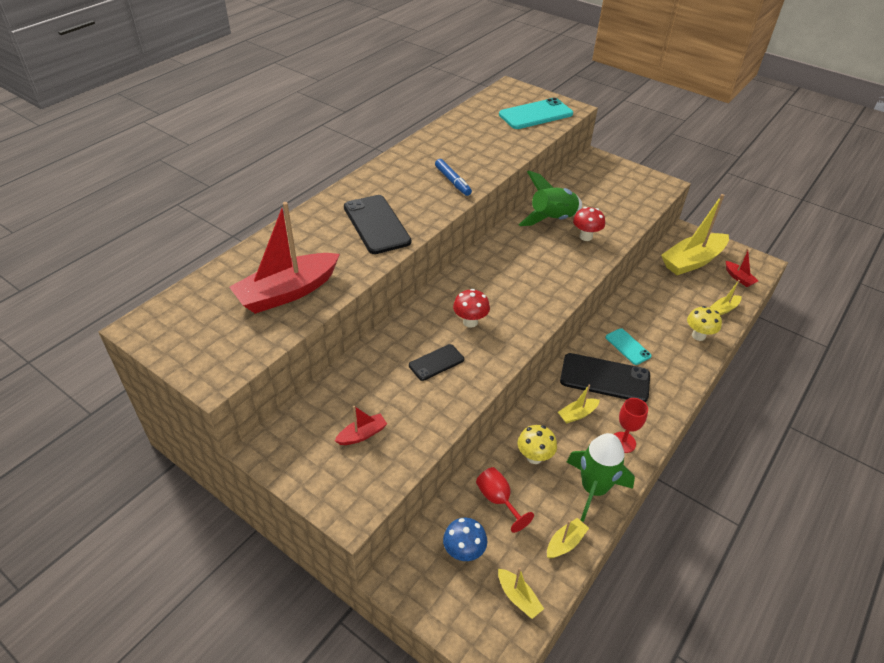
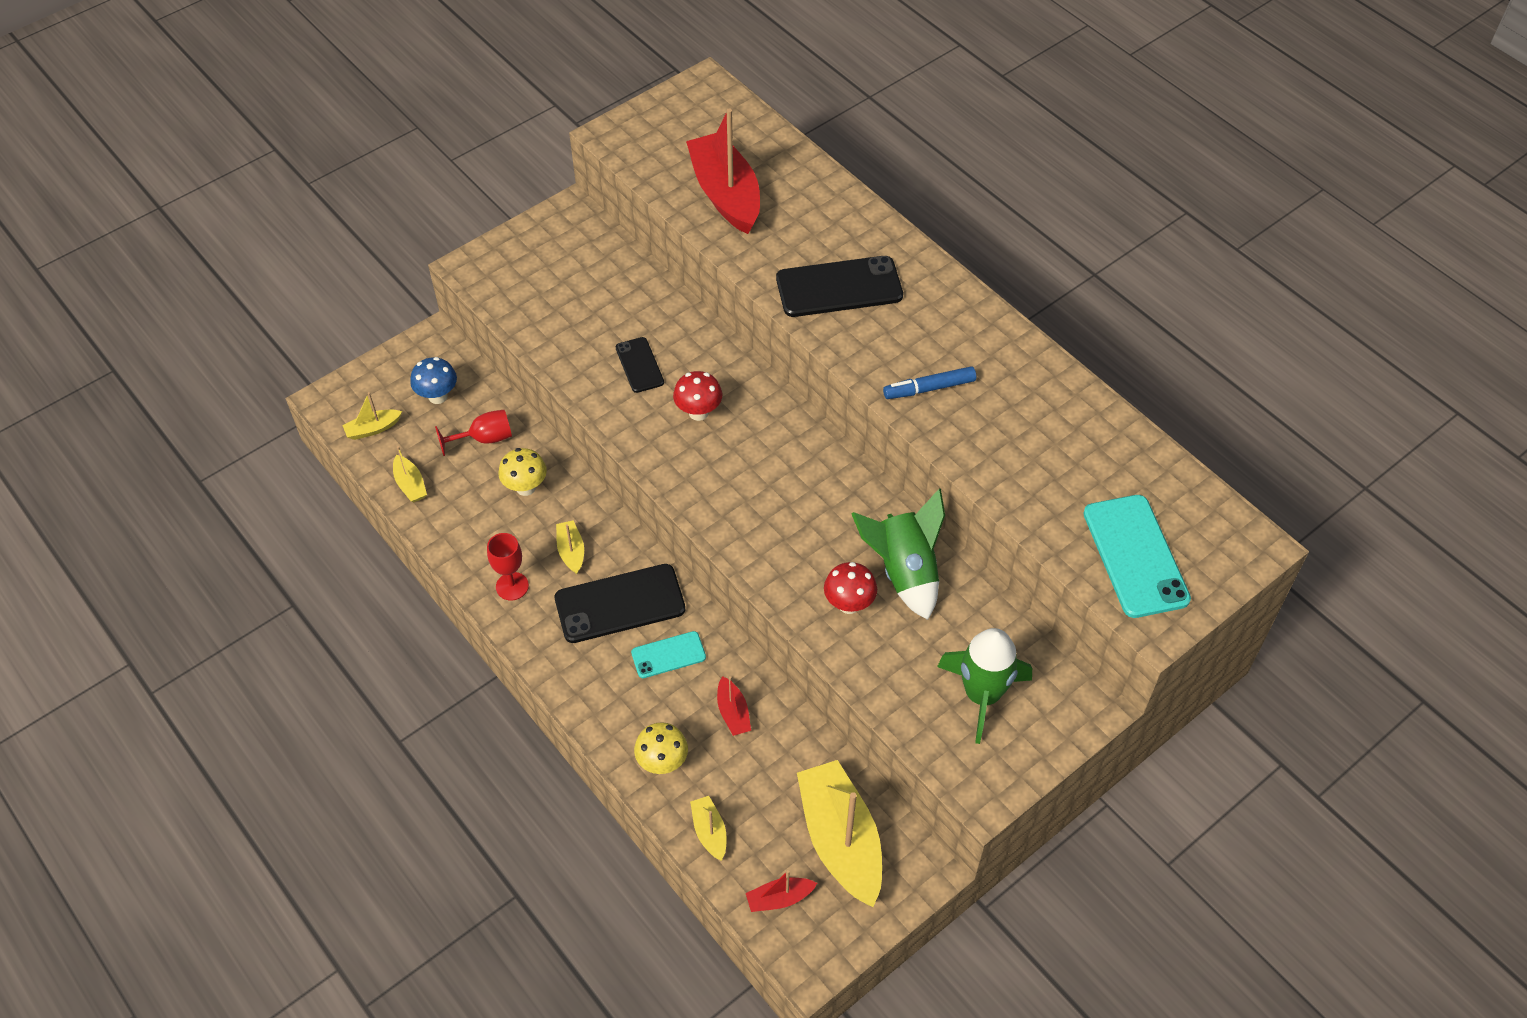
camera: 105 degrees right, 10 degrees up
(362, 434) = (558, 286): red boat -> red boat (733, 712)
(593, 489) = (462, 532): green rocket -> green rocket (982, 695)
(604, 378) = (620, 604): black phone -> black phone turned 45 degrees clockwise

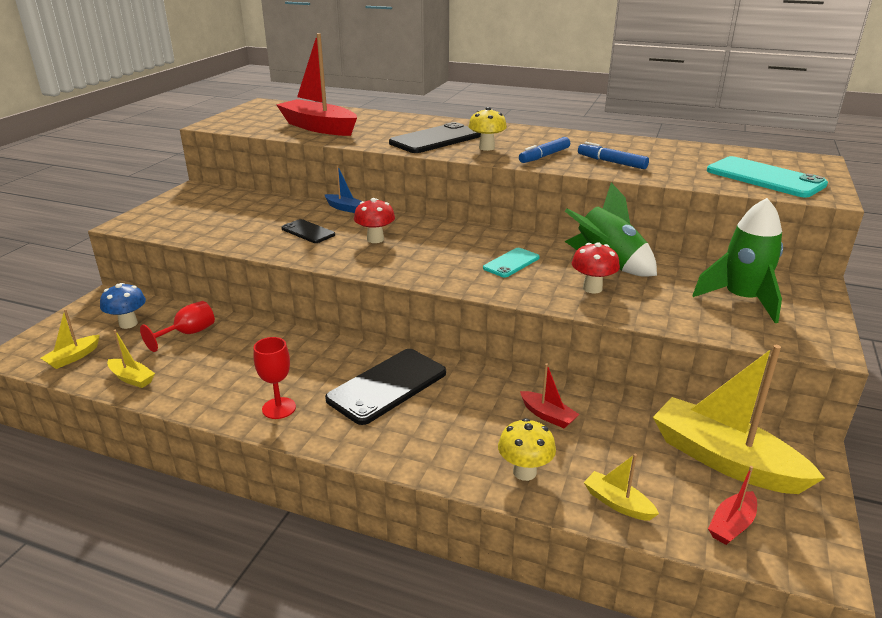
camera: 30 degrees left, 25 degrees down
(525, 487) = (246, 348): yellow mushroom -> yellow mushroom (486, 148)
(571, 551) = (317, 370): yellow boat -> none
(668, 655) = (458, 401): turquoise phone -> turquoise phone (511, 263)
(707, 329) = (344, 208): none -> blue boat
(993, 439) = (611, 162): none -> blue marker

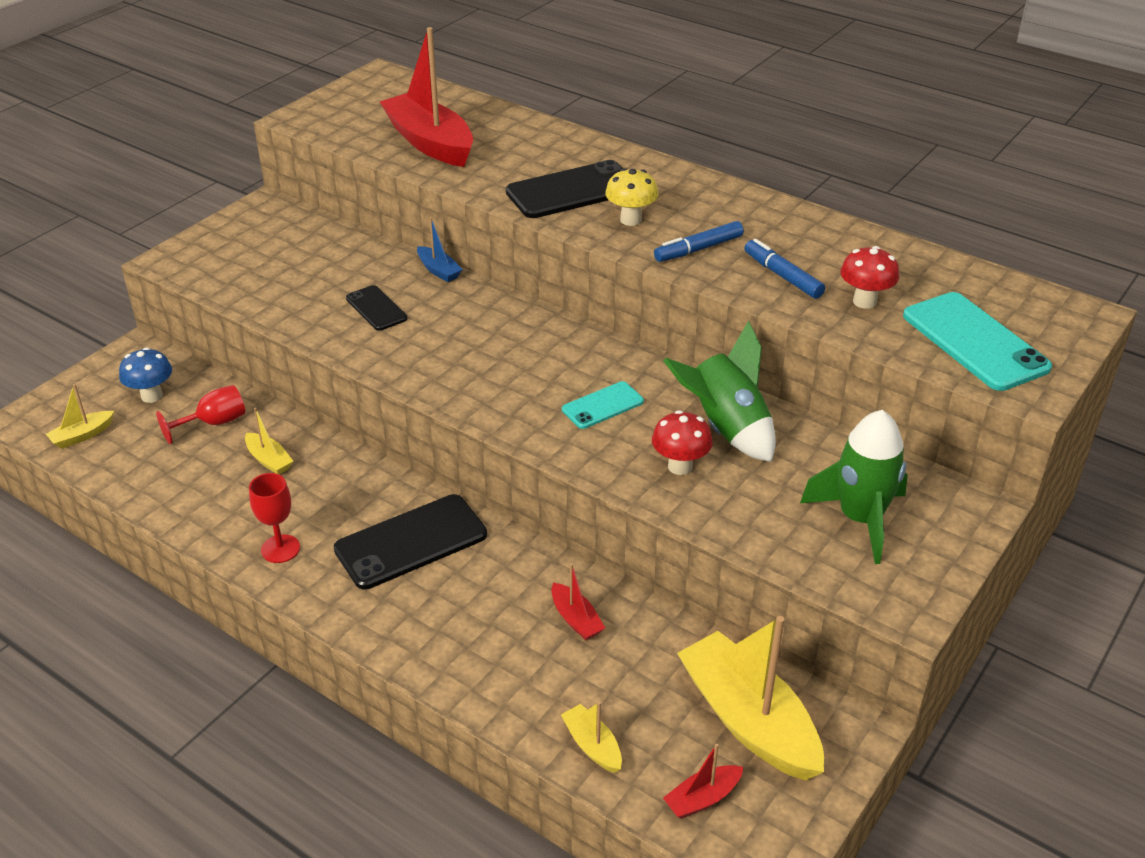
camera: 15 degrees right, 10 degrees up
(132, 378) = (137, 477): yellow boat -> yellow boat (269, 460)
(375, 239) = (453, 335): red mushroom -> red mushroom (864, 301)
(524, 472) = (511, 686): yellow mushroom -> none

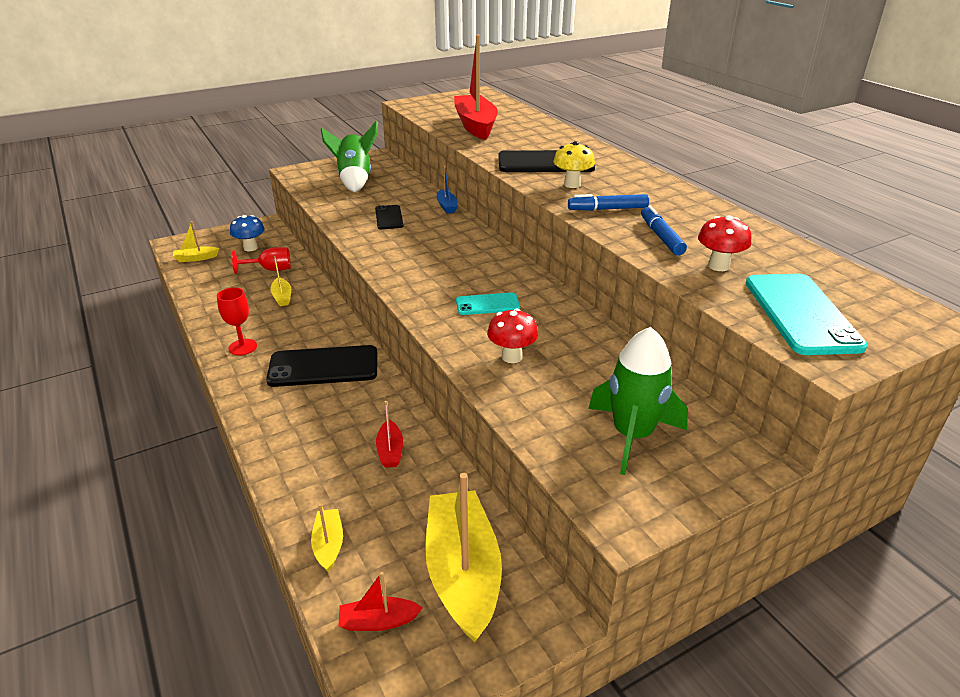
camera: 25 degrees right, 5 degrees down
(726, 428) = (569, 341): green rocket -> green rocket (355, 180)

